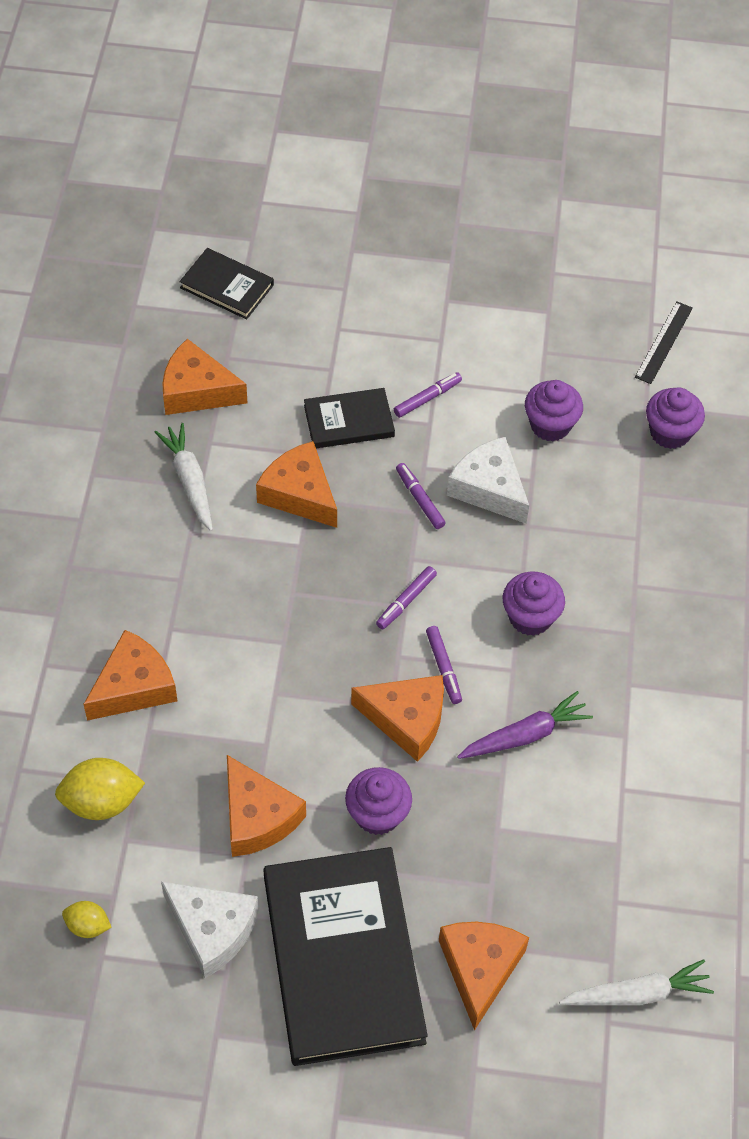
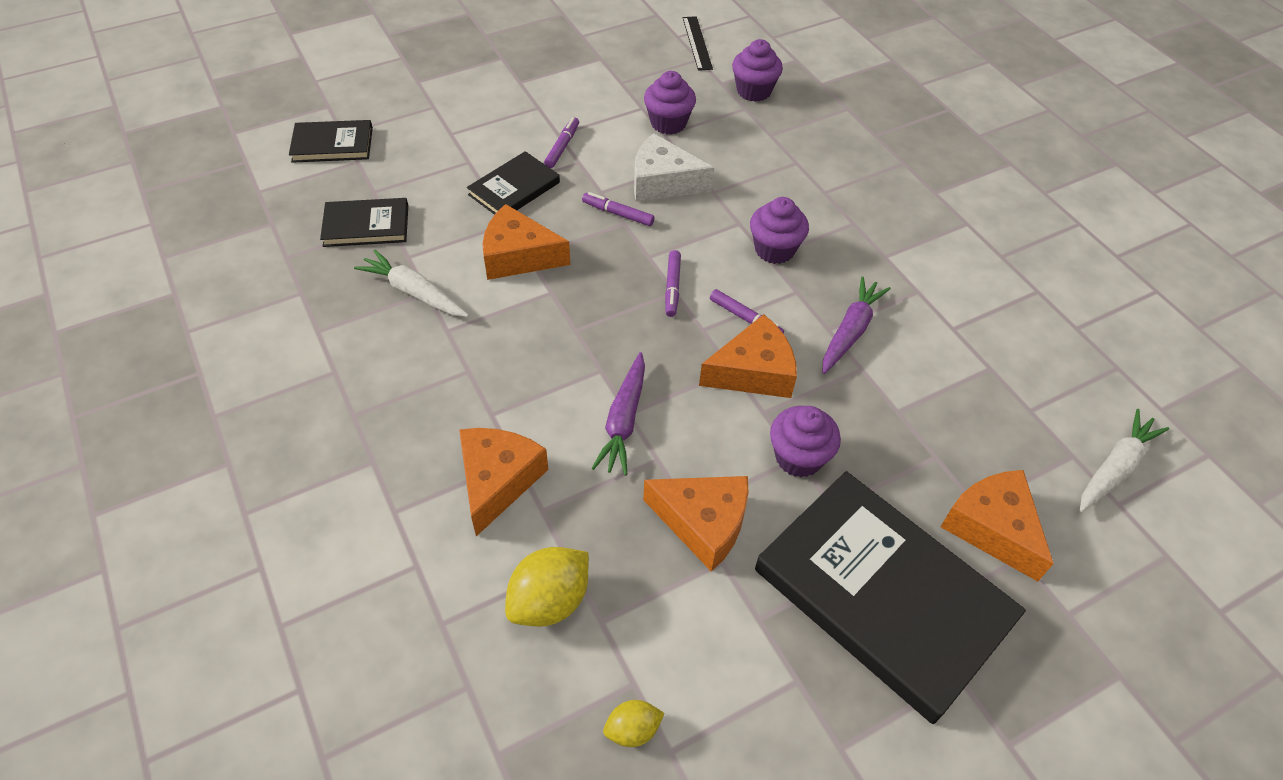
camera: 35 degrees left, 5 degrees down
(197, 391) = (366, 225): orange cheese -> black book
(212, 929) = (751, 649): white cheese -> none
(266, 696) = (624, 420): none -> purple carrot

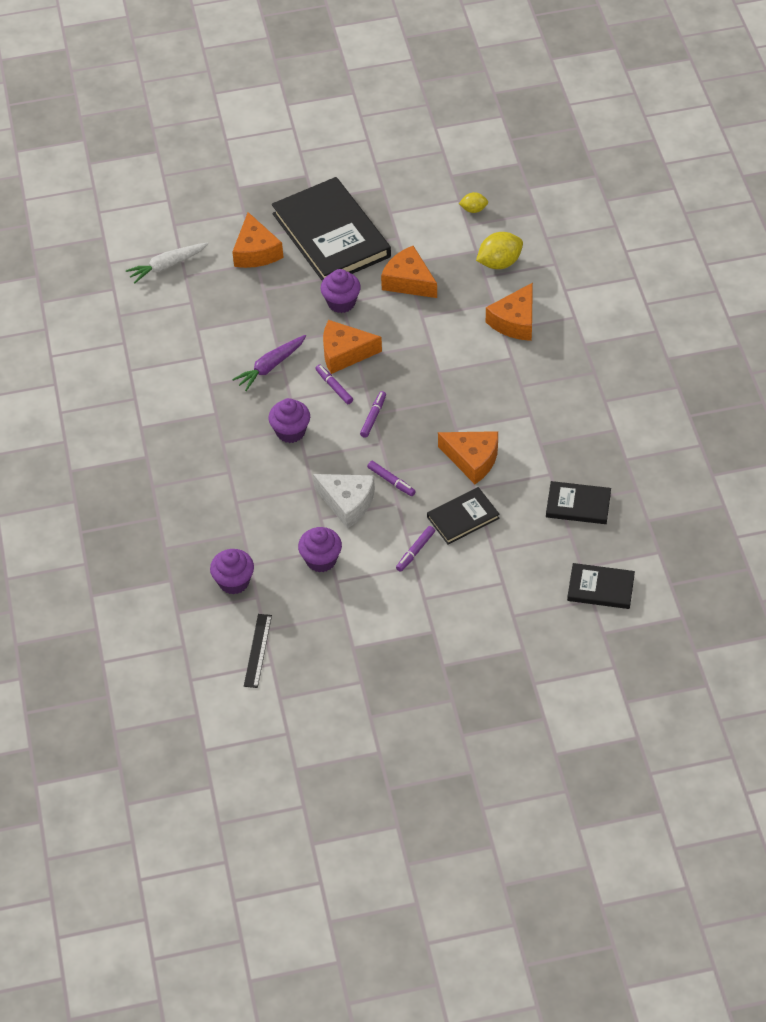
camera: 160 degrees left, 0 degrees up
(414, 292) = (549, 445): white carrot -> none
(624, 420) = (434, 340): purple carrot -> none

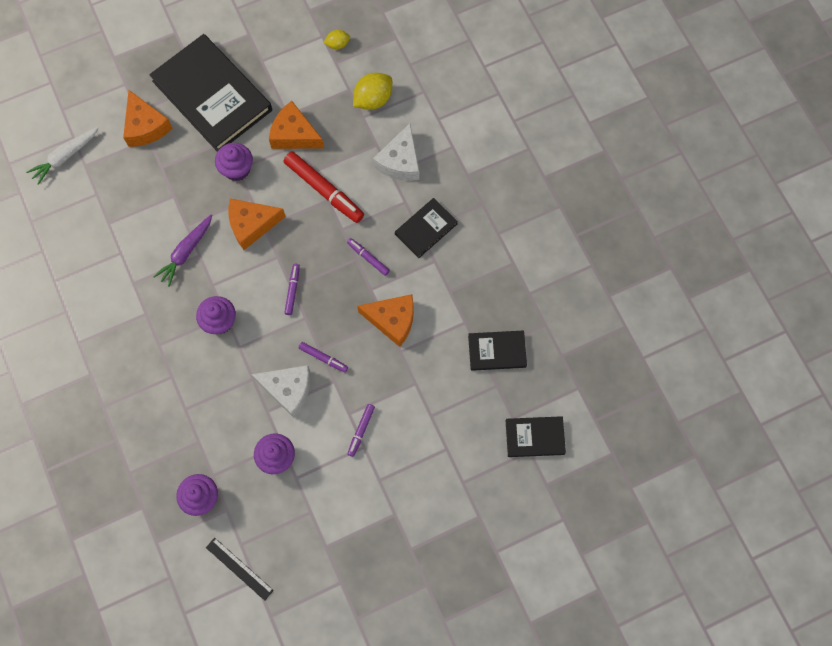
camera: 15 degrees left, 20 degrees up
(258, 650) = (239, 568): black ruler -> black ruler turned 45 degrees counterclockwise
(334, 387) = (249, 264): purple marker -> purple marker (368, 258)
(428, 335) = (324, 190): none -> red marker
(463, 518) = (396, 385): black book -> black book (426, 229)
(515, 321) = (400, 161): orange cheese -> white cheese

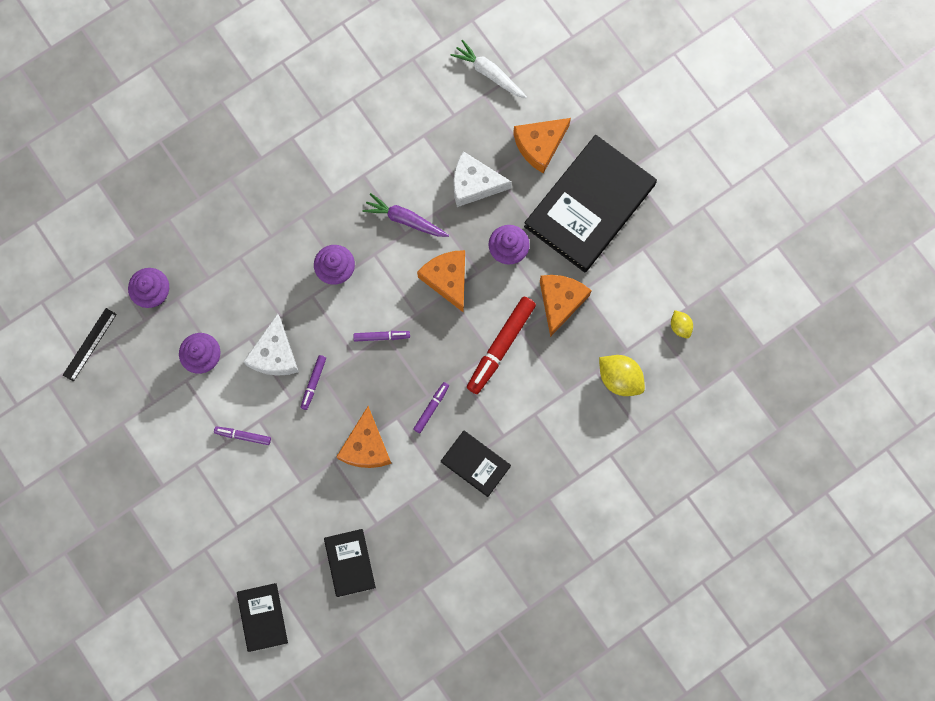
camera: 80 degrees right, 5 degrees up
(400, 161) = (550, 422): white cheese -> white cheese (474, 184)

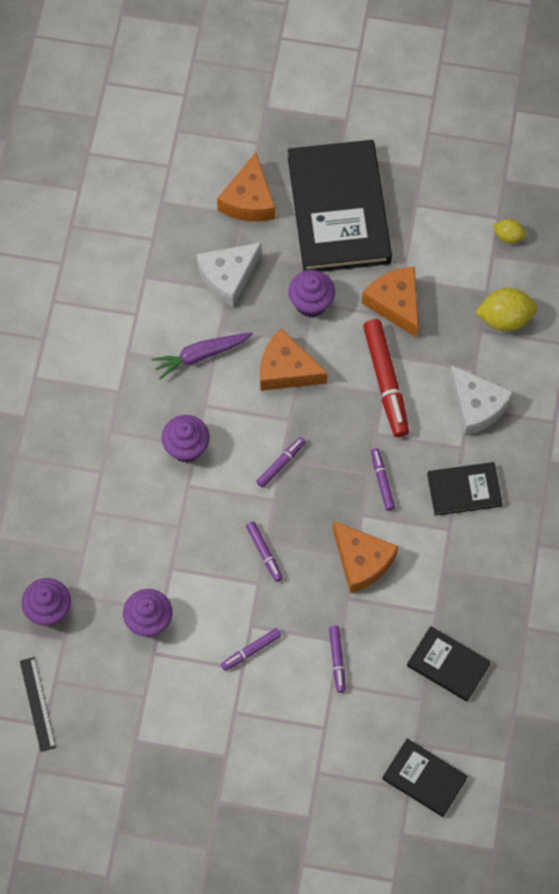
camera: 45 degrees left, 10 degrees down
(275, 354) = (207, 561): white cheese -> white cheese (476, 406)
(287, 493) = (337, 660): none -> purple marker
(489, 73) = (147, 181): white carrot -> none

